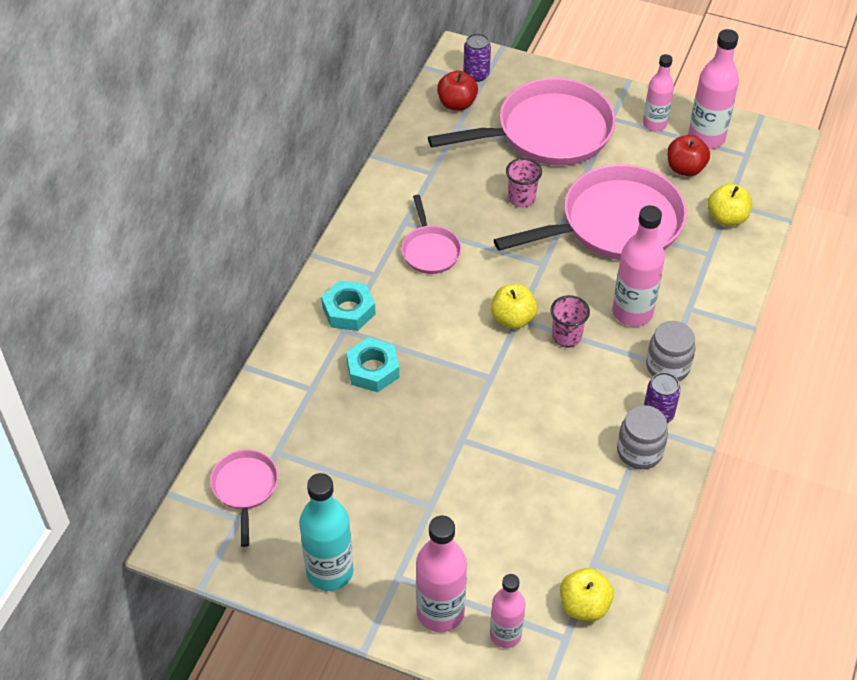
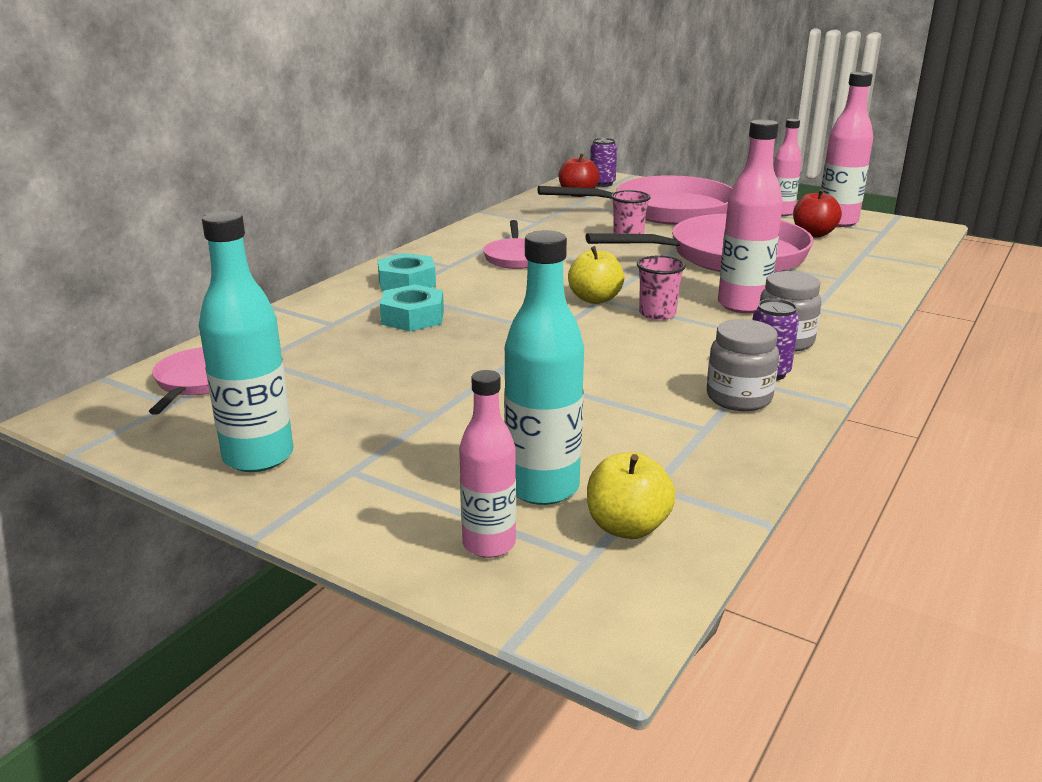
camera: 10 degrees right, 25 degrees down
(440, 612) = (396, 510): pink bottle -> none
(525, 575) = (542, 487): none -> turquoise bottle
(726, 218) = (861, 261): yellow apple -> none

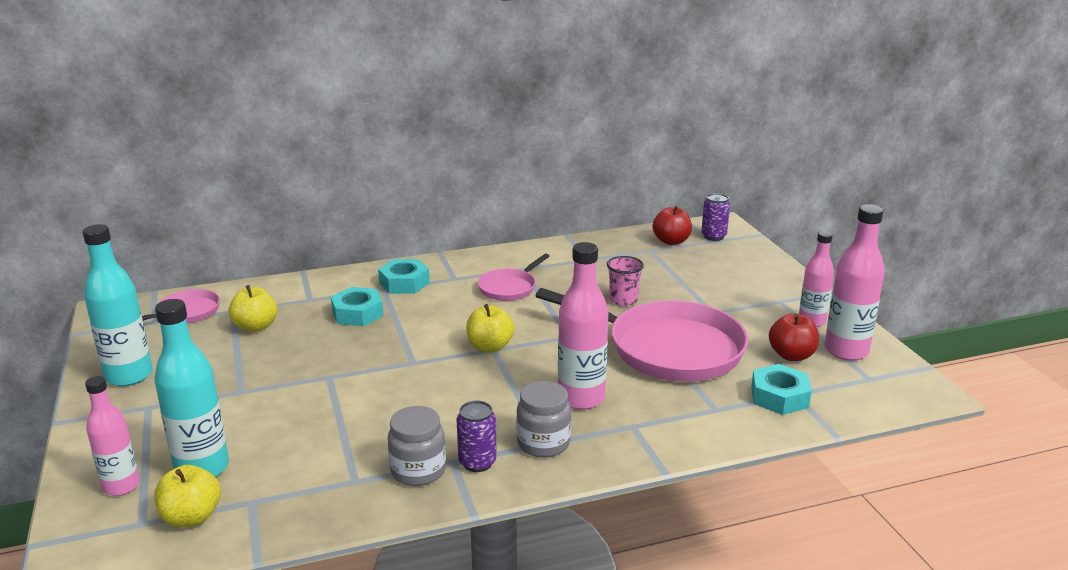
camera: 40 degrees right, 0 degrees up
(321, 363) = (255, 327): none -> yellow apple
(657, 314) = (505, 378): pink cup -> none
(665, 210) = (710, 283): pink pan -> none
(859, 258) = (779, 397): none -> turquoise nut

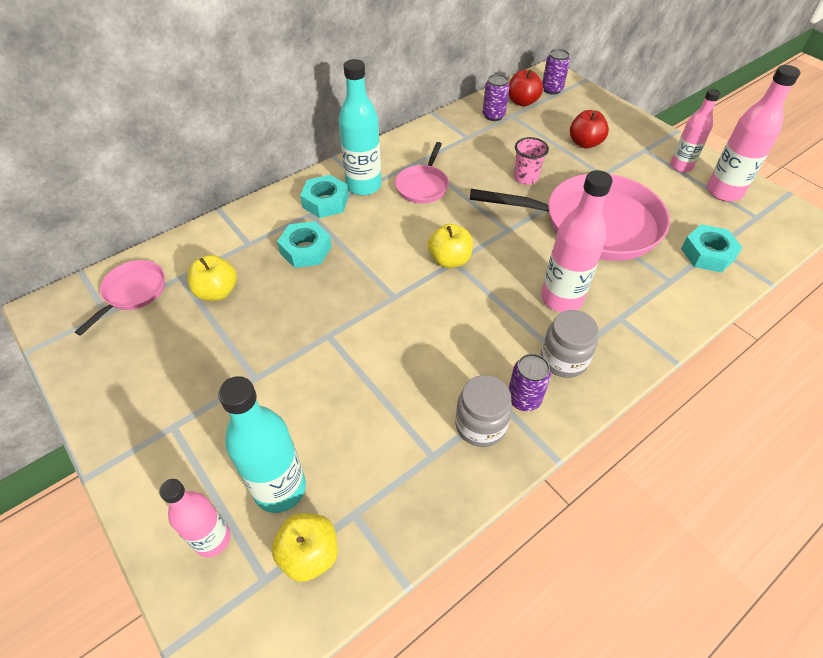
camera: 20 degrees left, 25 degrees up
(129, 376) = (126, 391): turquoise bottle -> turquoise bottle (363, 186)
(630, 247) = (493, 115): none -> purple can
(791, 355) = (689, 207): red apple -> red apple (585, 143)

